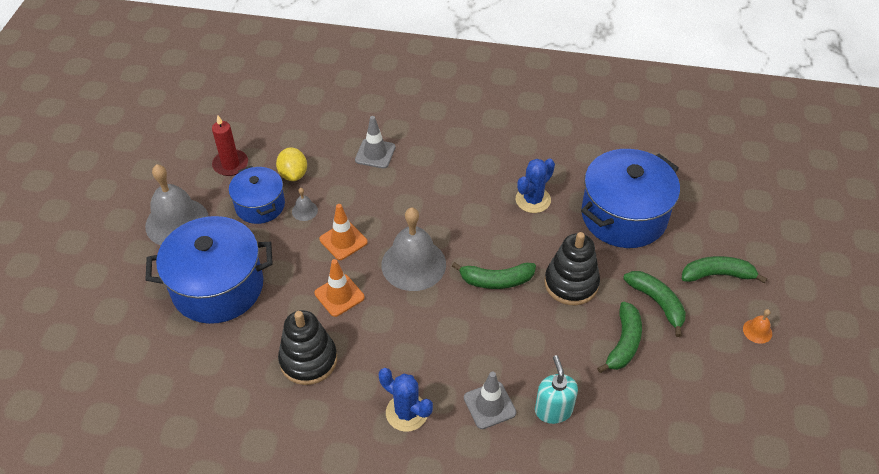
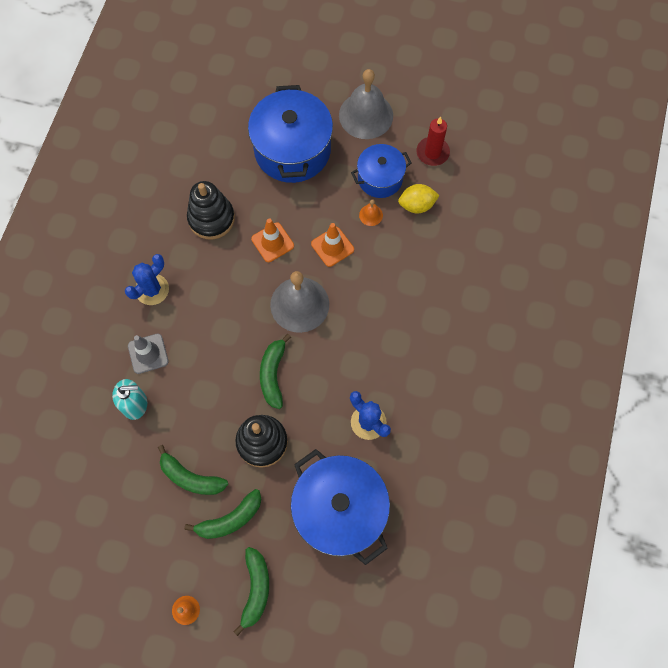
camera: 95 degrees right, 20 degrees up
(304, 211) = (371, 215): grey bell -> orange bell
(375, 153) = (440, 277): grey traffic cone -> none

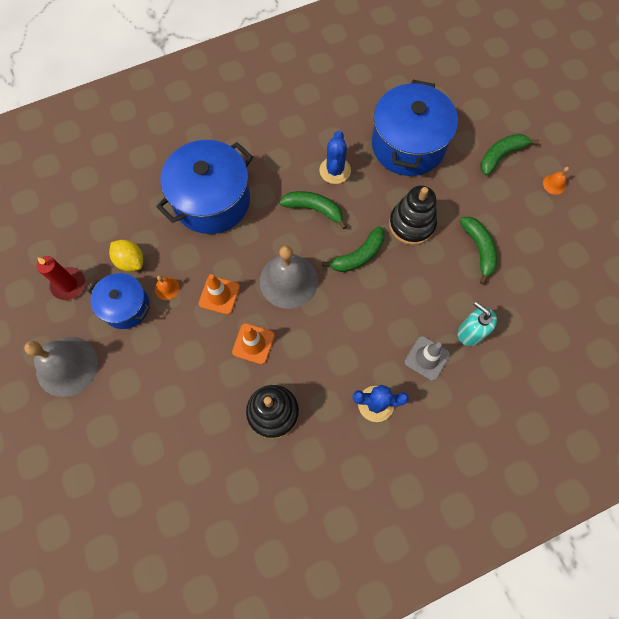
camera: 130 degrees left, 0 degrees up
(230, 519) = (478, 203): green banana -> green banana (314, 209)
(292, 150) = (151, 400): blue pot -> blue pot (212, 201)

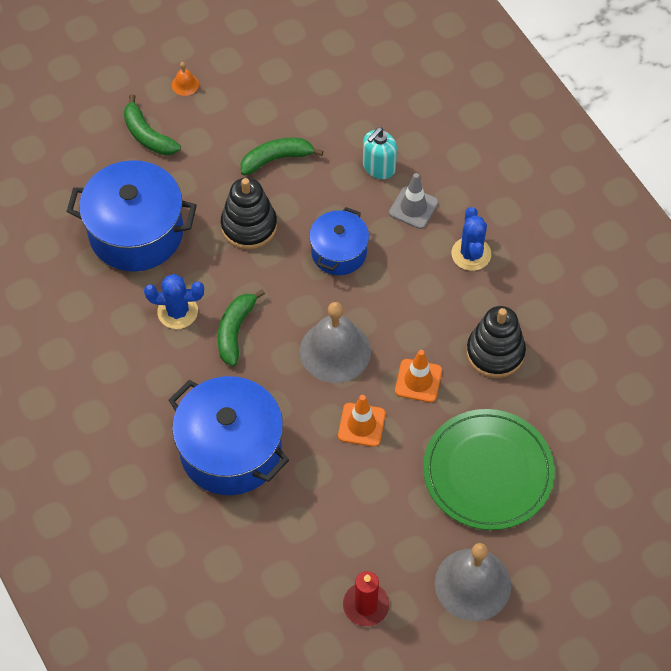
camera: 95 degrees left, 10 degrees down
(126, 306) = (388, 530): blue pot -> blue pot (339, 252)
(130, 261) = (325, 535): yellow lemon -> none
(161, 391) = (488, 472): none -> green plate
(167, 288) = (358, 486): orange bell -> none
(358, 256) = (295, 279): green banana -> none

